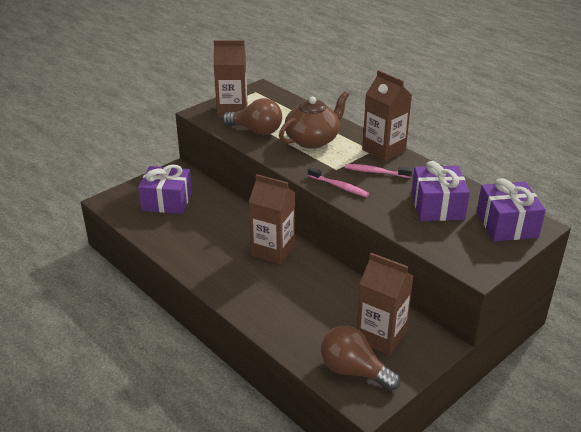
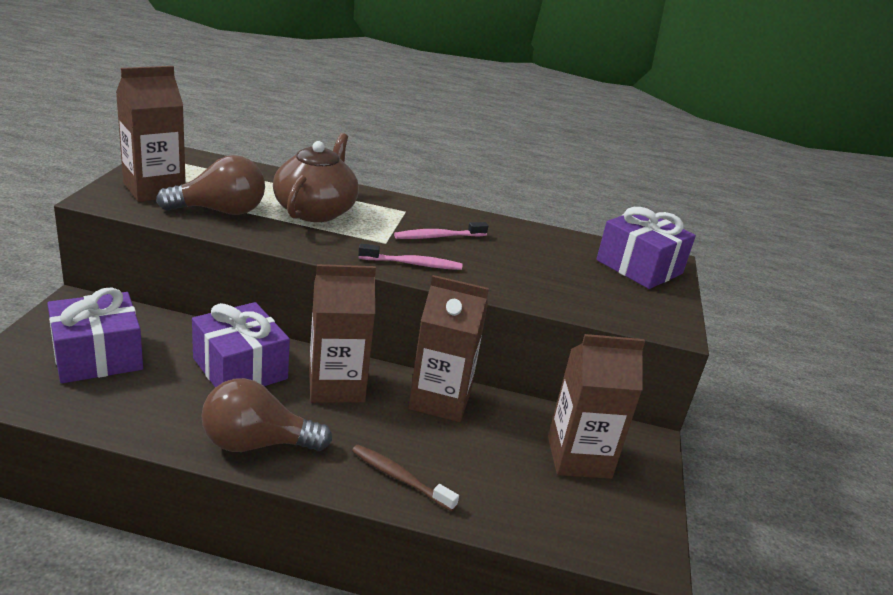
camera: 40 degrees left, 5 degrees down
(263, 309) = (399, 478): none -> brown toothbrush
(353, 371) = (594, 518): brown light bulb -> brown light bulb (256, 443)
(384, 150) = (419, 208): brown carton -> brown carton (440, 400)
(437, 206) = (550, 263): purple gift -> purple gift (240, 368)

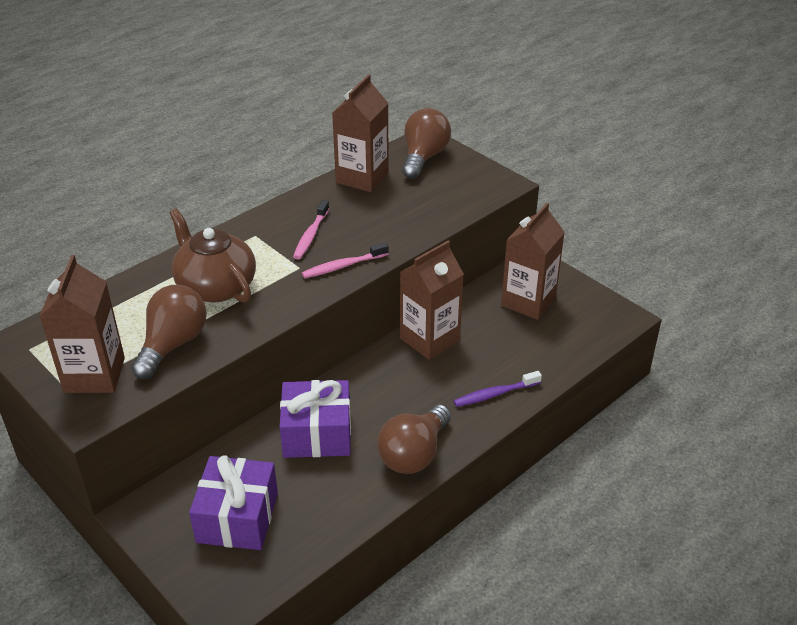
camera: 50 degrees left, 10 degrees up
(336, 386) = (376, 387): brown carton -> brown carton (362, 178)
(399, 478) = (494, 394): brown toothbrush -> purple toothbrush
(413, 264) = (343, 266): pink toothbrush -> pink toothbrush turned 150 degrees counterclockwise
(639, 267) = (423, 157): purple gift -> brown light bulb

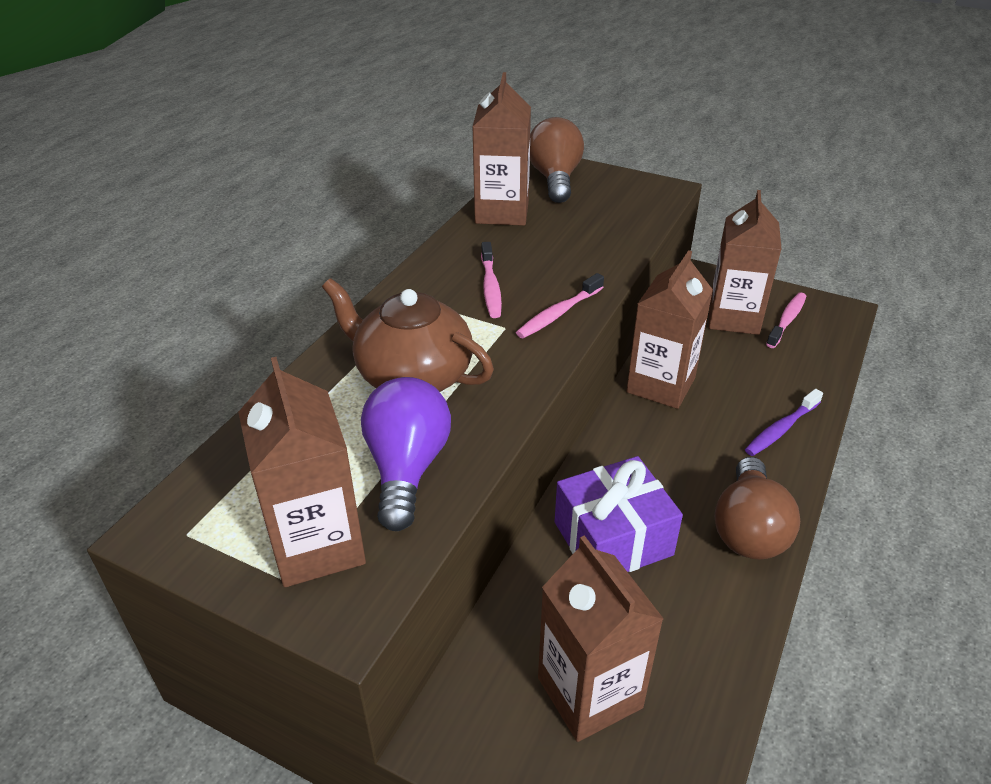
camera: 20 degrees left, 0 degrees up
(173, 344) = (407, 468): brown light bulb -> purple light bulb
(237, 517) = (589, 692): purple gift -> brown carton
(570, 314) = (787, 320): none -> pink toothbrush

